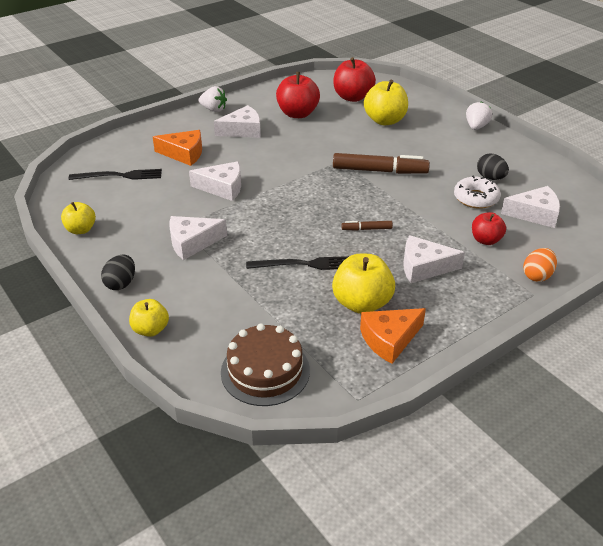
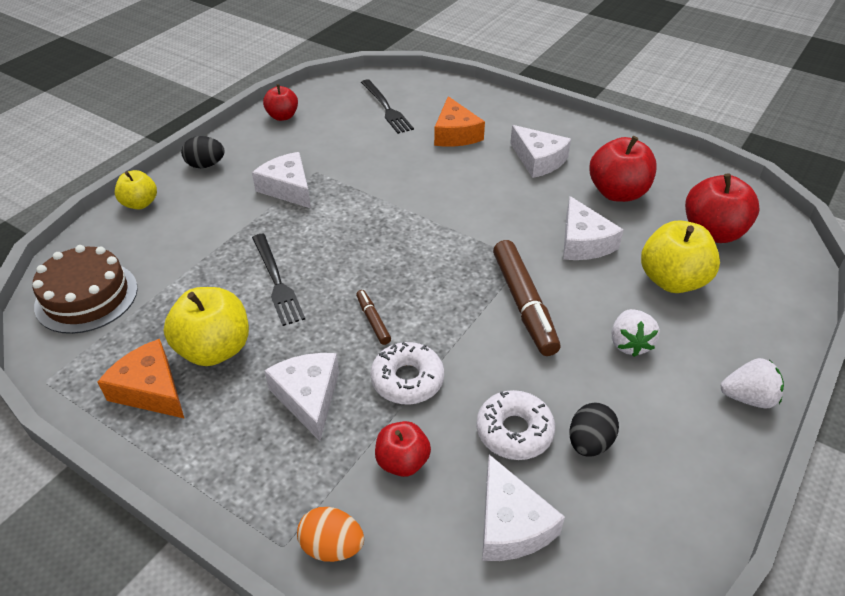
camera: 70 degrees right, 5 degrees up
(81, 230) = (282, 116): yellow apple -> red apple
(214, 109) = (569, 126): white strawberry -> white strawberry (629, 343)
(222, 188) = (402, 179): white cheese -> white cheese (583, 242)
(424, 226) = (407, 380): none -> white donut

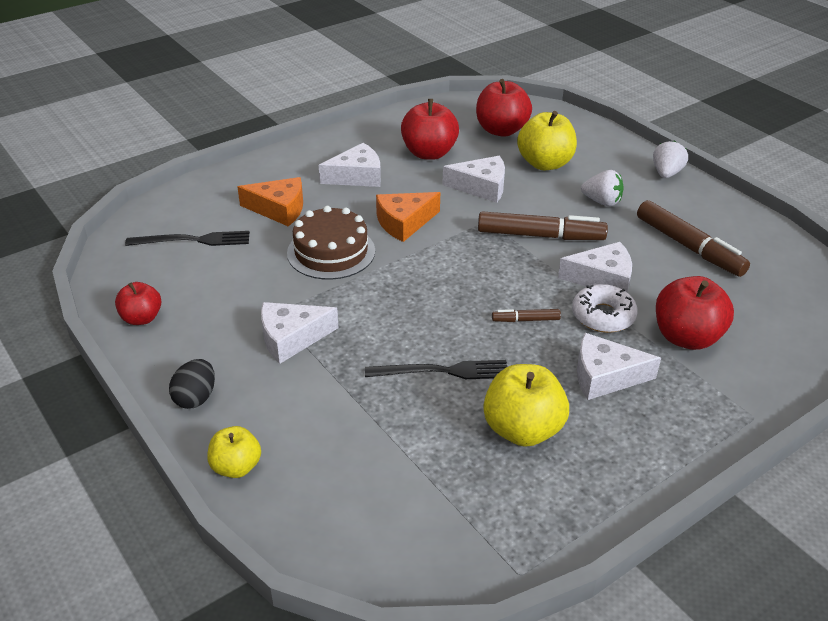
camera: 70 degrees left, 5 degrees down
(86, 297) = (393, 530): brown cake -> brown cake (331, 252)
(150, 389) = (562, 484): orange cheese -> orange cheese (404, 223)
(332, 546) = (758, 390): orange egg -> none
(402, 461) = (686, 337): red apple -> red apple, size x1.65
(511, 524) = (750, 299): white cheese -> white cheese (602, 279)
(514, 431) = (670, 276): white donut -> none
(589, 443) = (688, 246): black egg -> brown marker

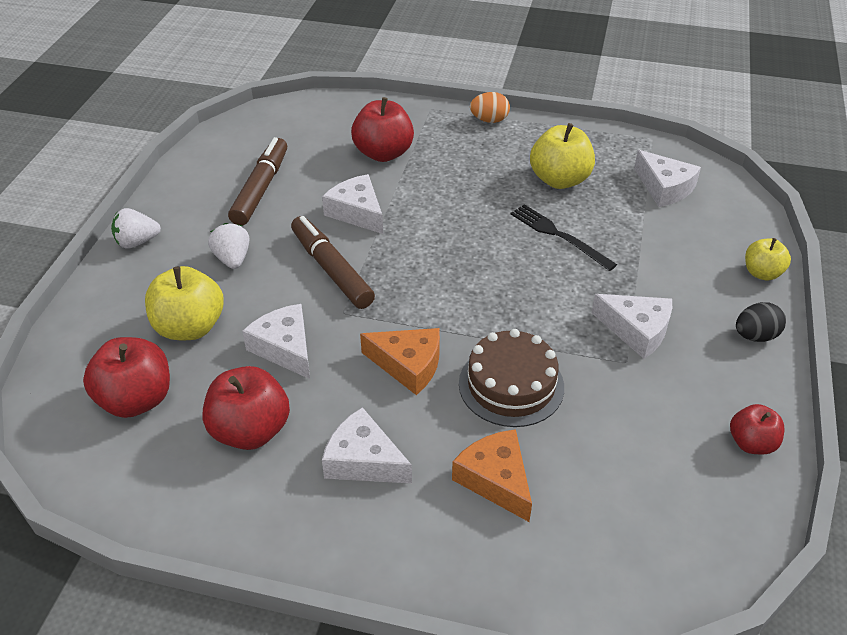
camera: 130 degrees left, 5 degrees up
(193, 240) = (626, 507): black fork -> none
(526, 320) = (455, 225): brown marker -> none
(603, 316) = (404, 194): white donut -> none
(605, 376) = (468, 169): white cheese -> white cheese (664, 188)
(689, 450) = (489, 120): none -> orange egg

